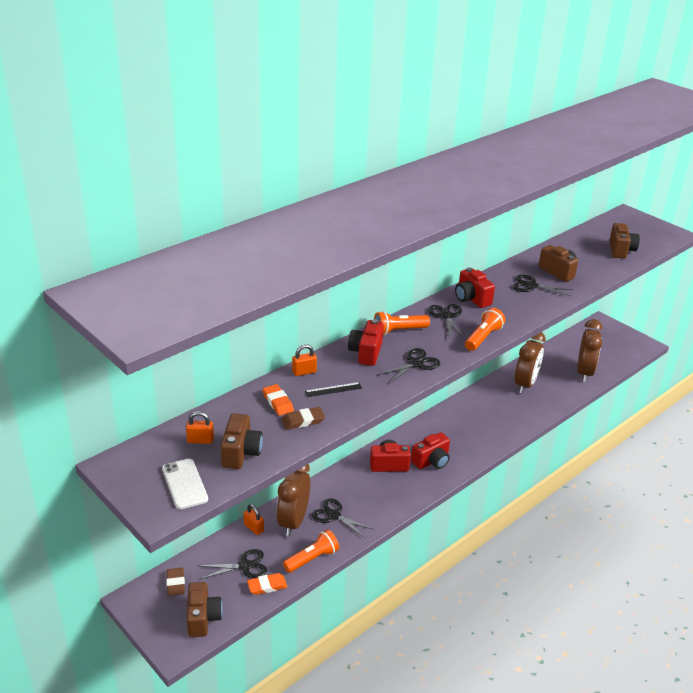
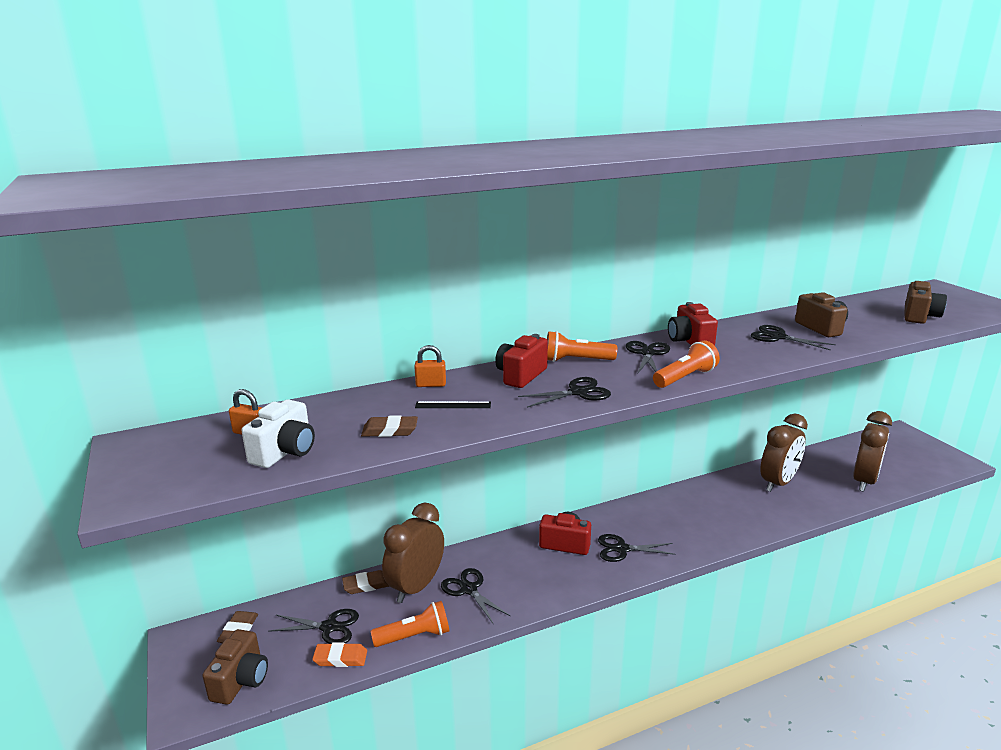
camera: 20 degrees right, 10 degrees down
(184, 484) = (187, 474): white phone -> none
(241, 453) = (285, 452): brown camera -> white camera
(254, 528) = (366, 585): orange padlock -> brown eraser
(278, 402) = (375, 408): orange eraser -> none
(431, 461) = (622, 549): red camera -> black scissors

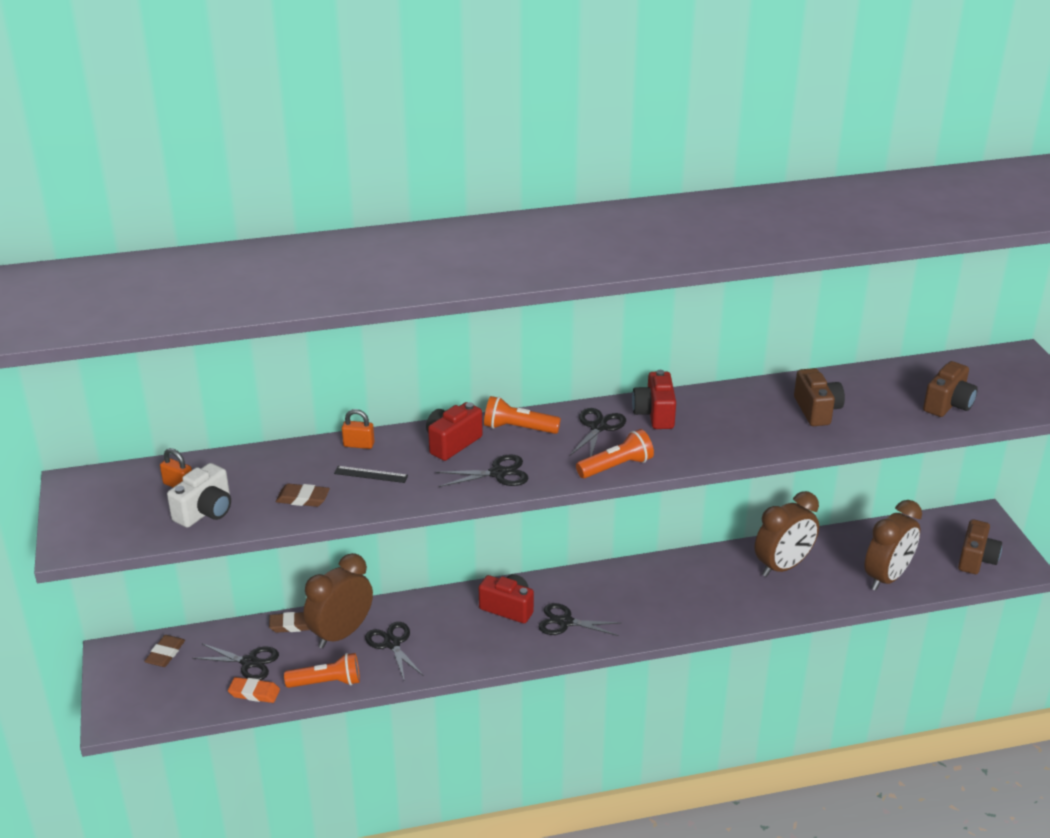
camera: 10 degrees right, 10 degrees up
(241, 680) = (163, 700): brown camera -> brown camera (976, 559)
(778, 337) = (757, 419): black scissors -> none

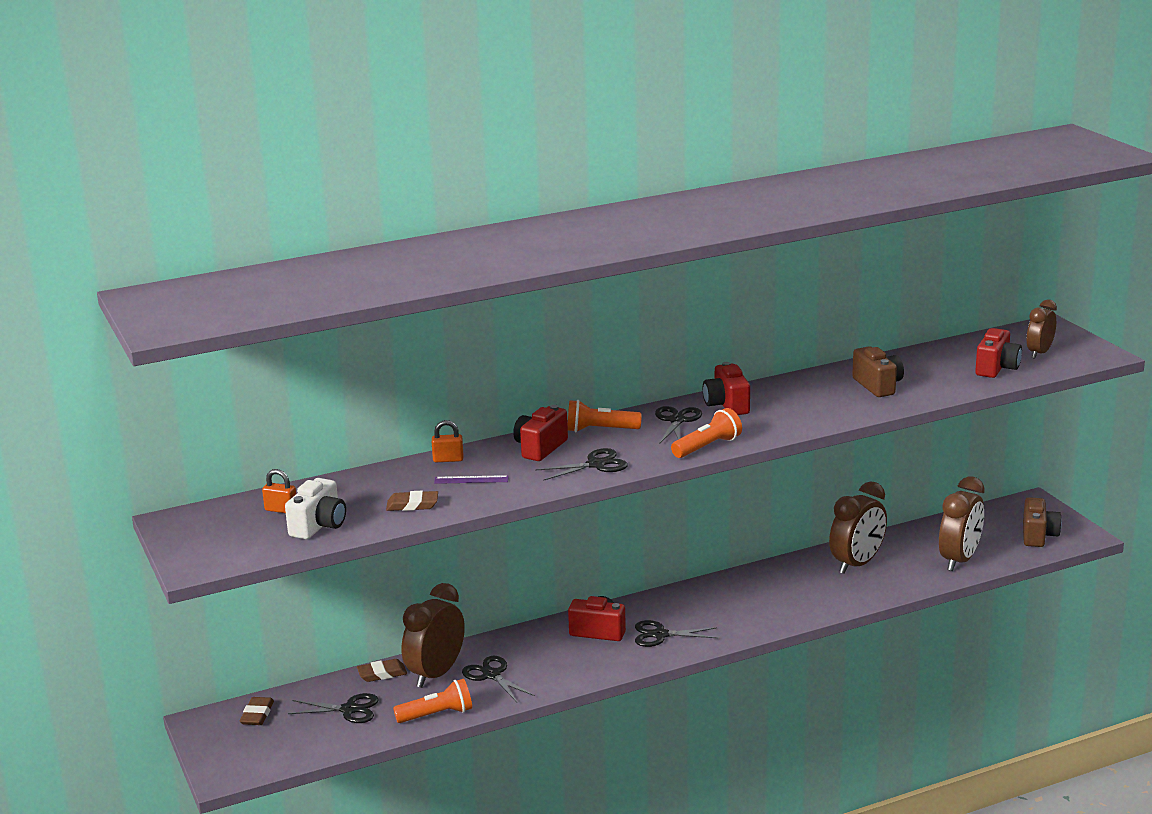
camera: 10 degrees left, 10 degrees down
(254, 693) = (365, 733): orange eraser -> none
(371, 474) = (471, 479): black ruler -> purple ruler
(948, 404) = (996, 368): brown camera -> red camera
(1000, 390) = (1039, 353): none -> brown clock

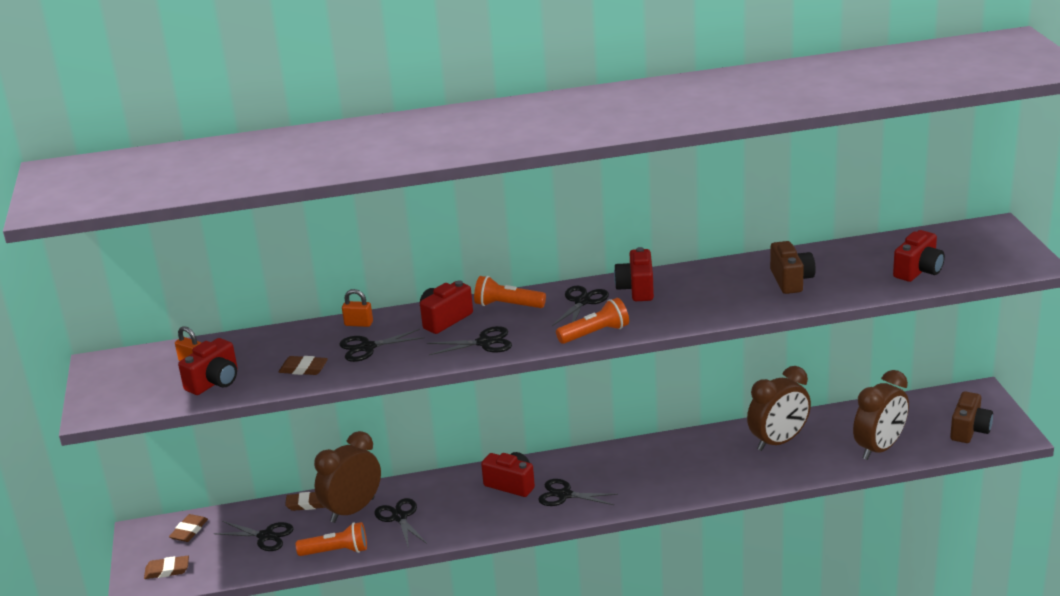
camera: 15 degrees right, 5 degrees up
(251, 755) = (167, 570): none -> brown eraser
(319, 526) = (214, 382): white camera -> red camera
(471, 479) = (367, 347): purple ruler -> black scissors
(1039, 353) = (970, 257): brown clock -> none

